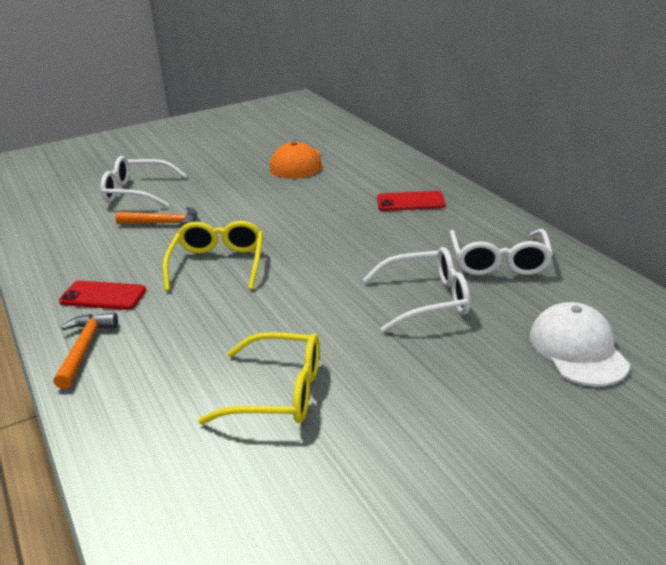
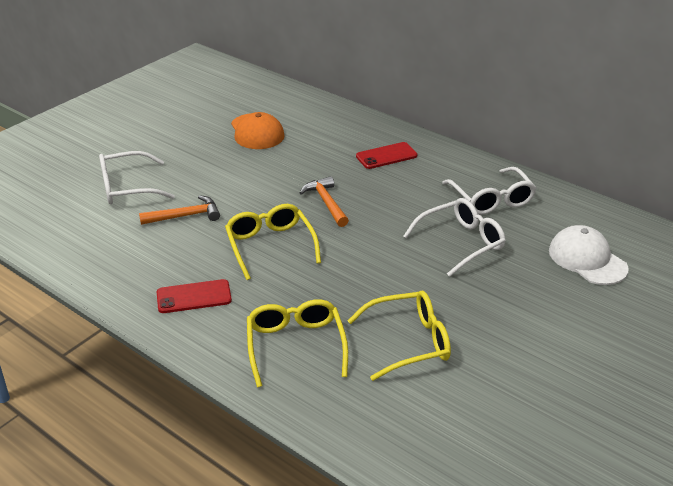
camera: 25 degrees left, 5 degrees up
(84, 348) = (222, 346): orange hammer -> orange hammer (326, 203)
(154, 366) = (295, 346): none -> yellow glasses

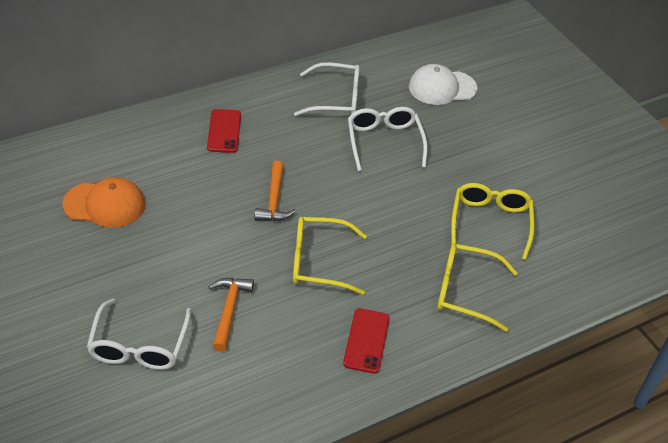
camera: 70 degrees left, 10 degrees up
(326, 203) = (274, 200): orange hammer -> orange hammer turned 90 degrees counterclockwise

